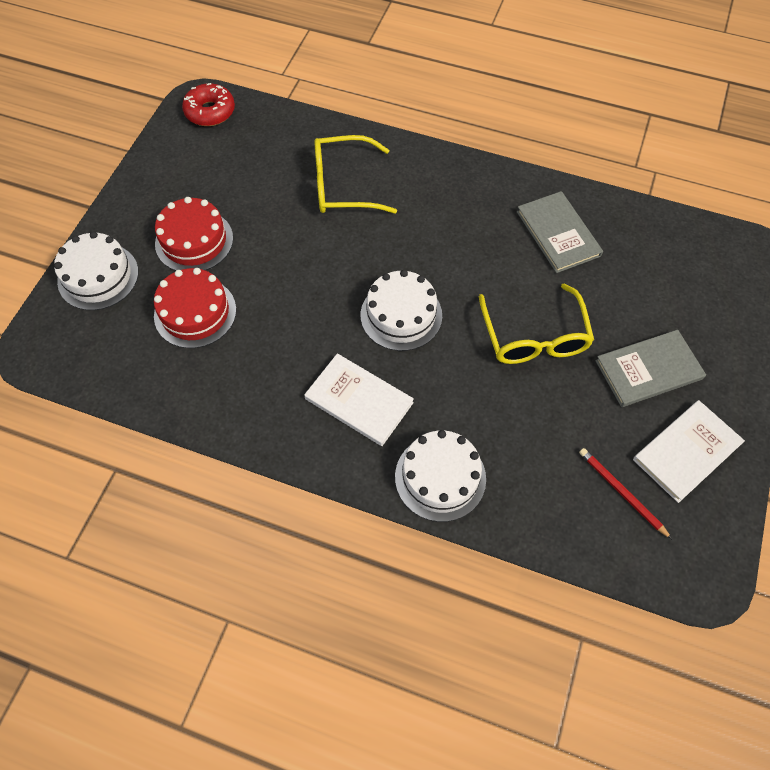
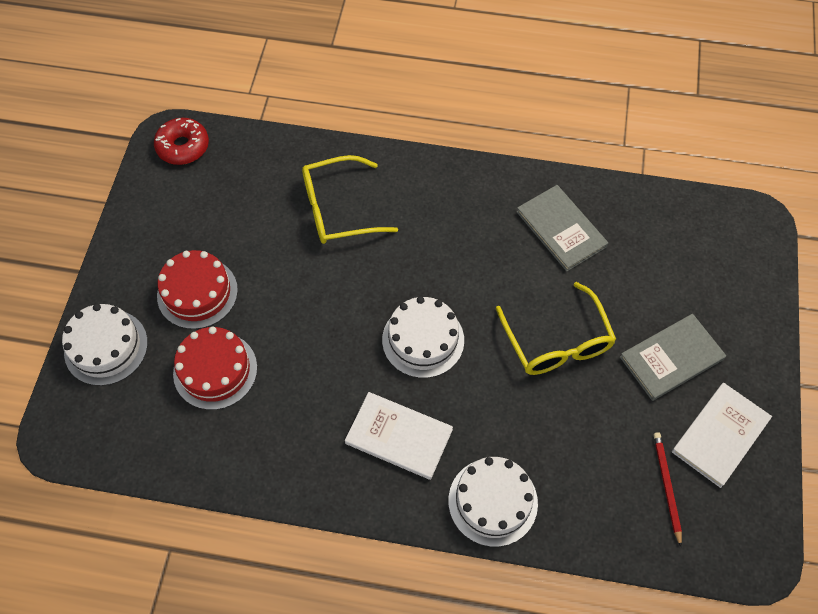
camera: 10 degrees left, 0 degrees up
(621, 492) = (666, 486): red pencil -> red pencil turned 45 degrees clockwise

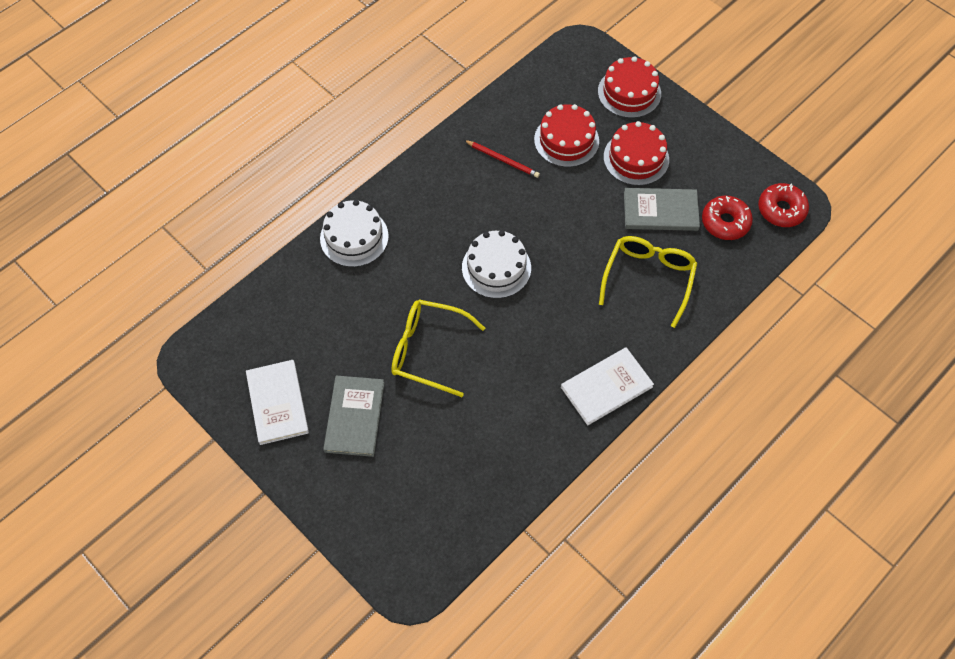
camera: 125 degrees right, 0 degrees up
(106, 347) = (629, 92): white cake -> red cake
(228, 182) = (725, 222): none -> red donut
(399, 436) = (439, 213): white book -> white book (606, 387)
(561, 229) = (517, 421): grey book -> grey book (660, 211)
(666, 486) = (276, 342): red pencil -> red pencil (502, 160)

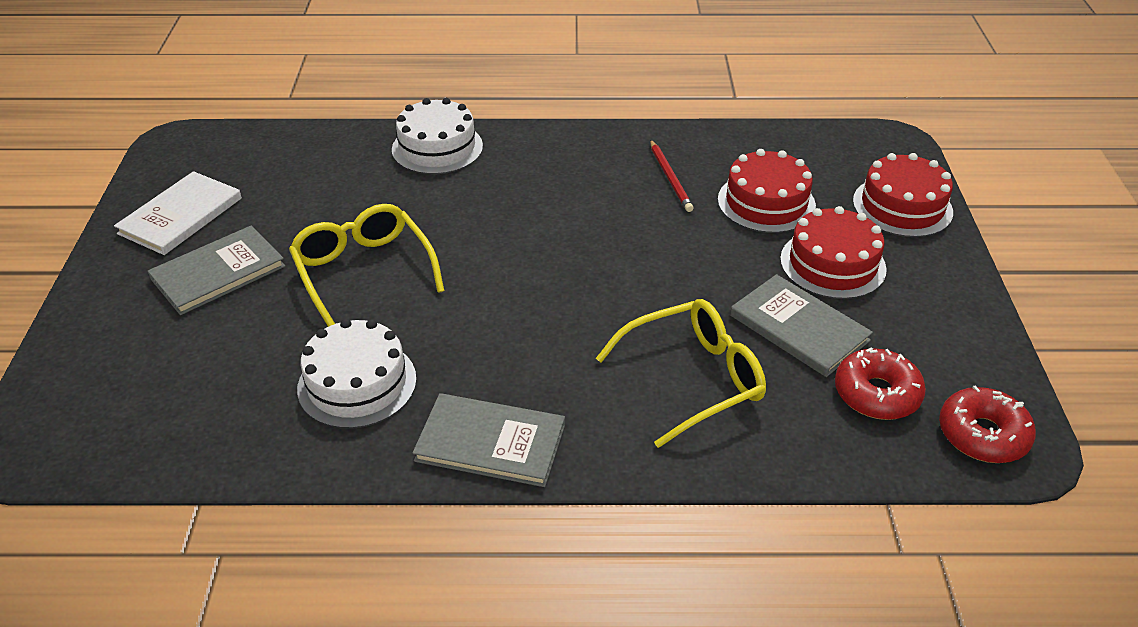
camera: 45 degrees right, 20 degrees down
(496, 268) = (533, 254): white cake -> white cake (357, 383)
(606, 387) = (490, 443): white book -> grey book

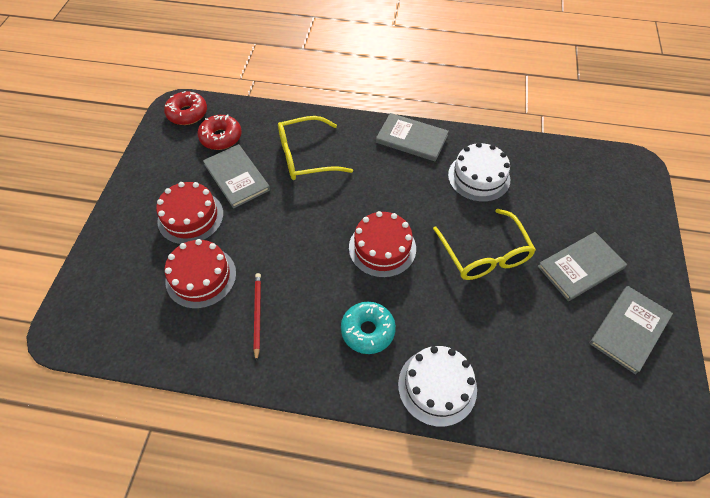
camera: 170 degrees left, 15 degrees up
(180, 216) = (629, 330): white book -> grey book
(526, 179) = (367, 331): none -> turquoise donut
(902, 206) = (112, 258): red cake -> red cake (382, 248)

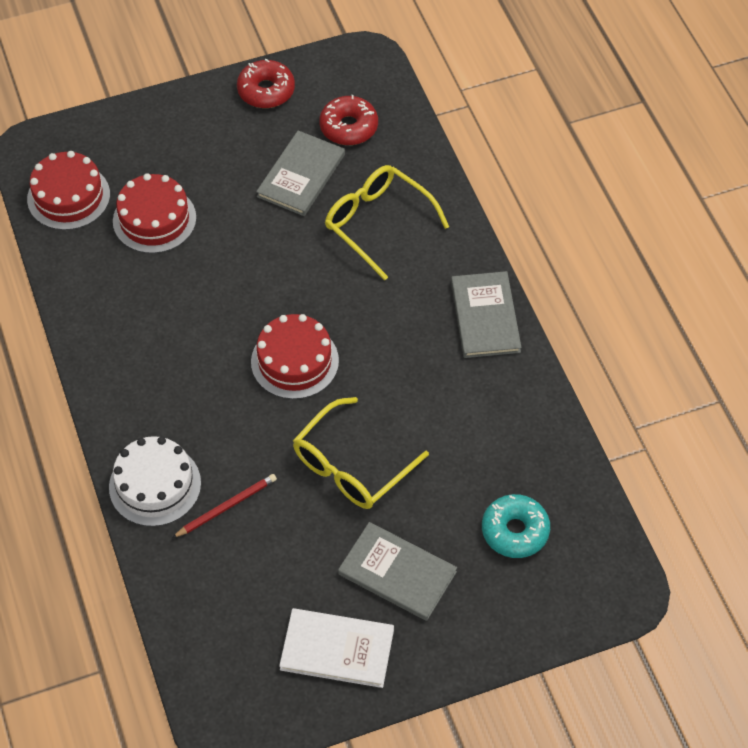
camera: 60 degrees right, 0 degrees up
(187, 113) = (362, 74): red donut -> red donut (266, 91)
(190, 217) = (220, 167): red cake -> red cake (68, 196)
(257, 315) = (141, 291): red pencil -> red pencil (227, 507)
(367, 331) = (181, 396): turquoise donut -> turquoise donut (515, 531)
(479, 177) = (470, 415): white cake -> none
(629, 330) = (337, 649): grey book -> white book

